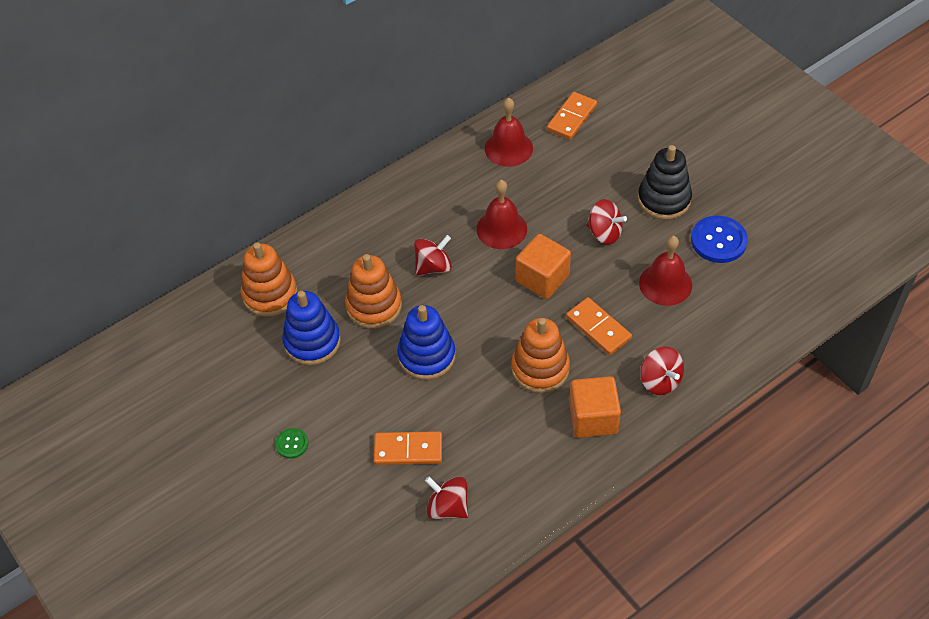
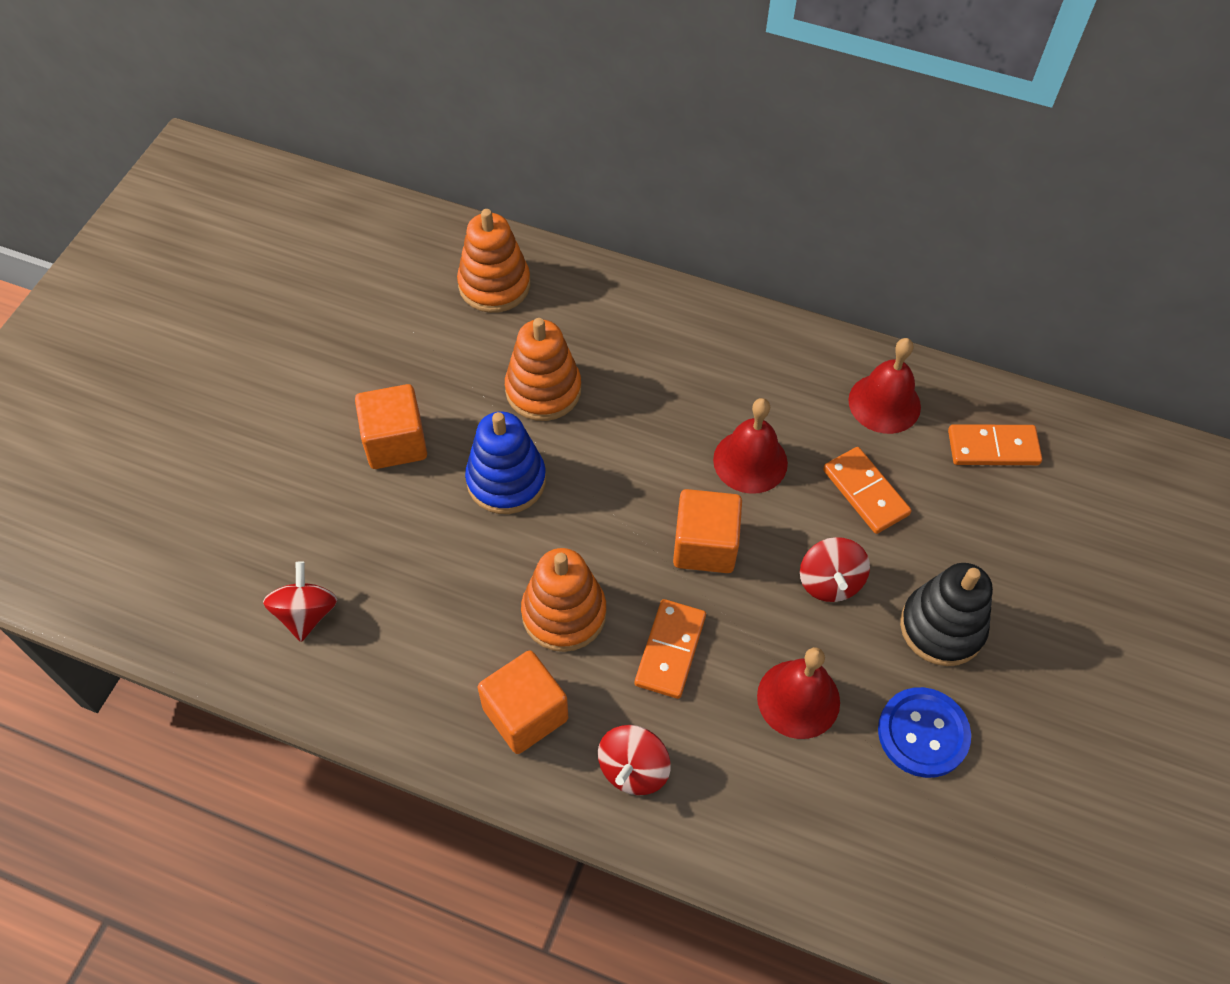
camera: 55 degrees right, 5 degrees up
(292, 444) = (309, 413): green button -> none
(312, 342) = (455, 358): blue stacking toy -> none
(353, 404) = (395, 442): none -> orange cube
(408, 450) = (363, 531): orange domino -> orange domino (865, 492)
(433, 267) = (641, 419): red spinning top -> none

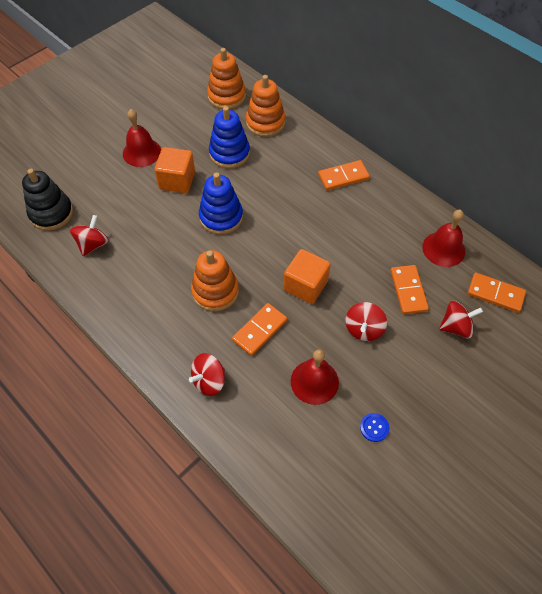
camera: 25 degrees right, 0 degrees up
(461, 361) = (229, 153): none -> blue stacking toy
(525, 714) = (170, 332): orange cube -> none
(543, 390) = (263, 180): orange stacking toy -> orange stacking toy (226, 96)
(671, 337) = (343, 177): none -> orange domino
(750, 461) = (352, 252): red bell -> red bell (141, 152)
(923, 733) = (374, 427): blue button -> blue button, size x0.53
(942, 627) = (415, 377): black stacking toy -> black stacking toy (51, 213)
(962, 523) = (456, 327): none -> red spinning top

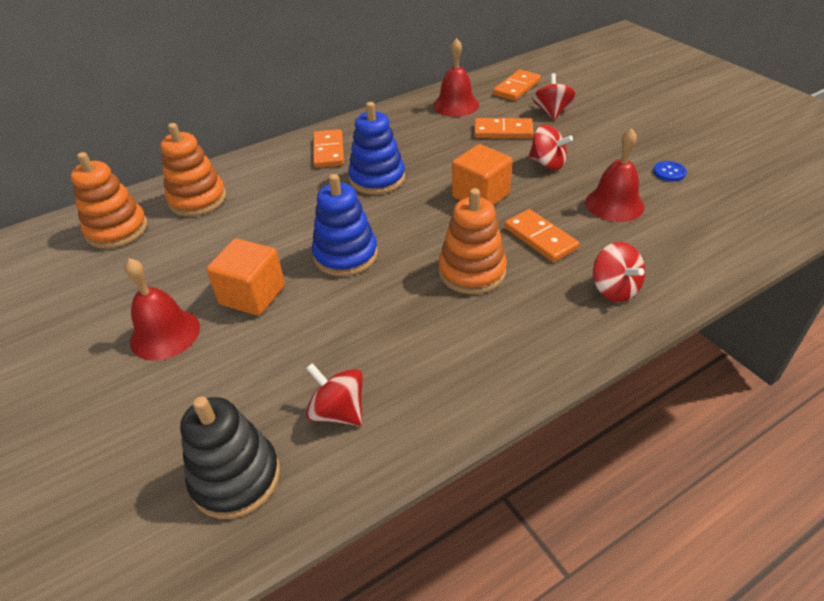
camera: 75 degrees left, 15 degrees down
(229, 153) = (232, 237): blue stacking toy -> blue stacking toy (377, 178)

